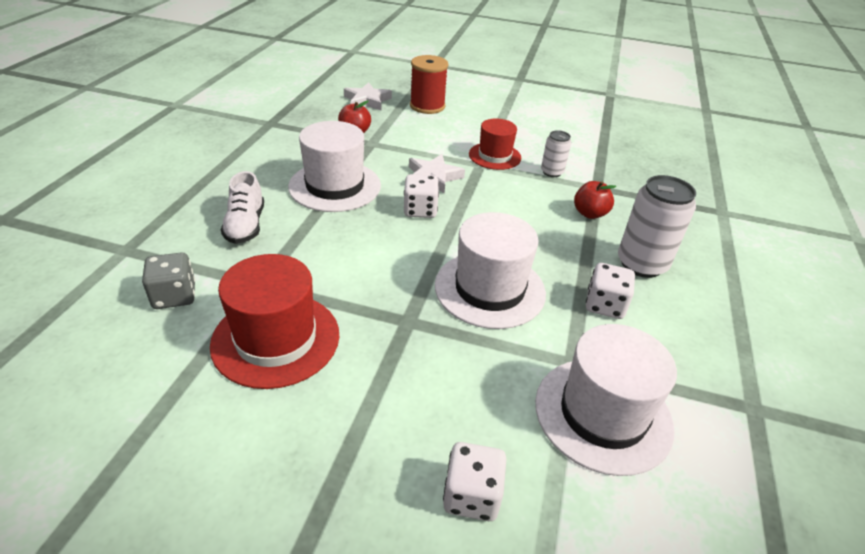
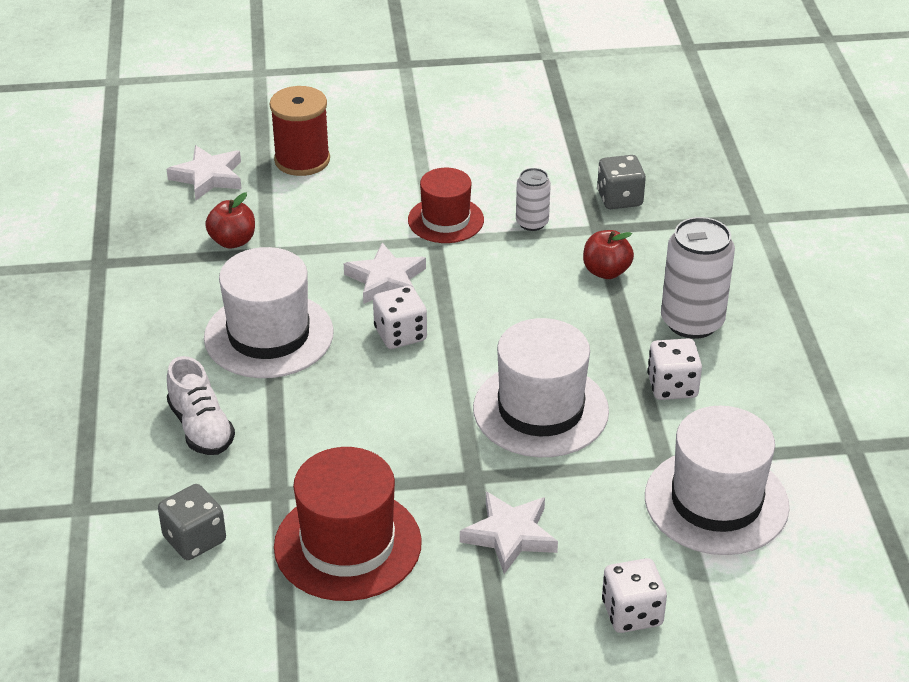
camera: 20 degrees left, 0 degrees up
(406, 378) = (510, 535): none -> white star
(621, 175) = (619, 199): none -> grey dice

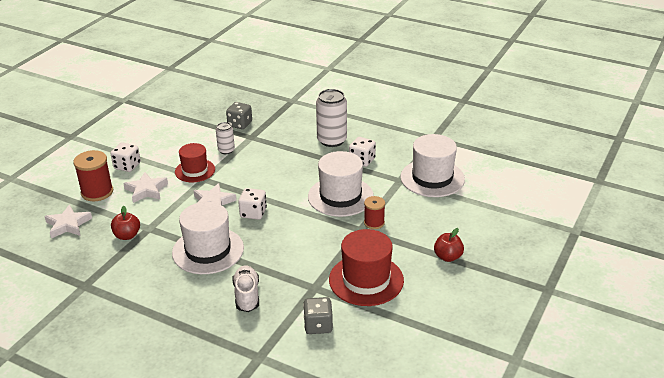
camera: 55 degrees left, 5 degrees down
(201, 428) = (247, 295): white shoe -> white shoe turned 105 degrees counterclockwise
(507, 484) = (374, 223): none -> red spool
(510, 535) = (402, 234): white star -> white star (146, 190)
(606, 271) = (279, 146): red apple -> red apple (448, 257)
(632, 613) = (470, 222): white dice -> white dice (127, 166)

